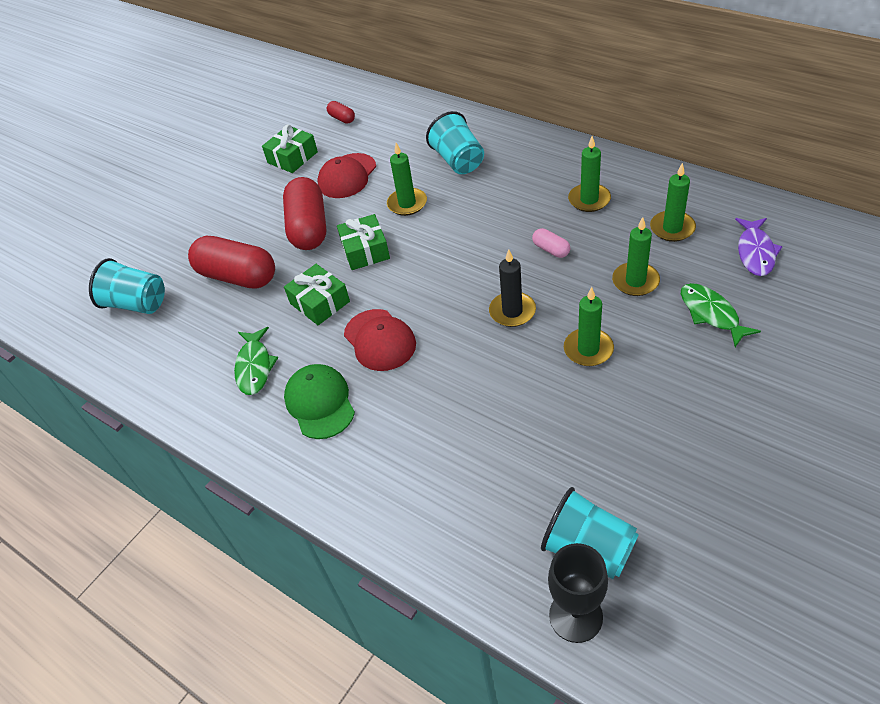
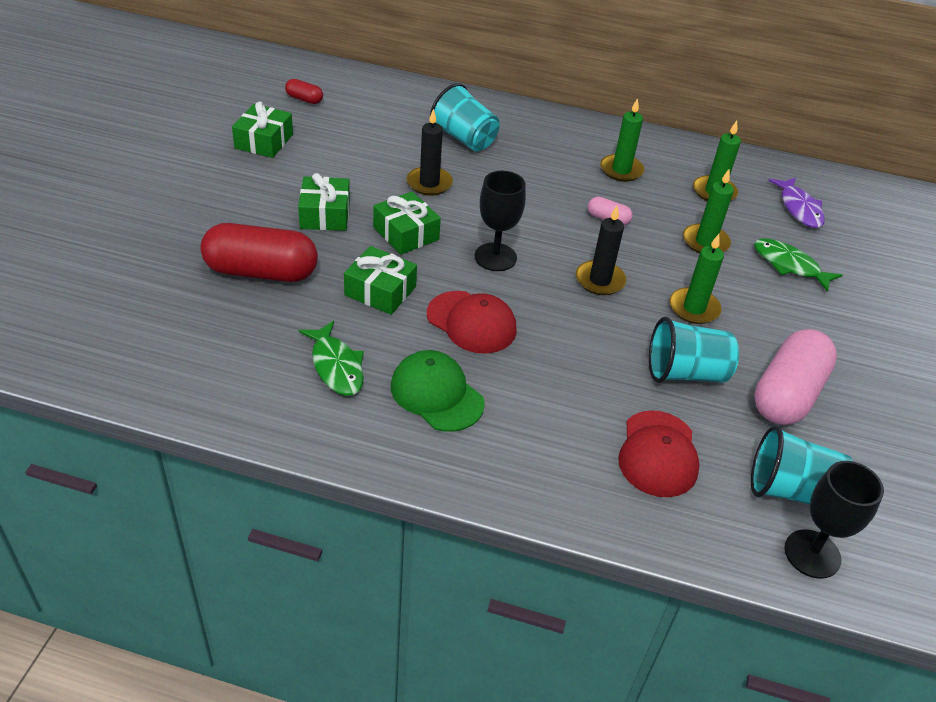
camera: 30 degrees left, 5 degrees down
(137, 304) = (139, 313): turquoise cup -> turquoise cup (685, 373)
(309, 228) = (325, 214): red capsule -> green gift
(347, 176) = (343, 158): red cap -> red cap (658, 454)
(407, 204) = (429, 183): green candle -> black candle
(430, 280) = (495, 257): none -> black goblet
(636, 450) = (787, 394): none -> pink capsule

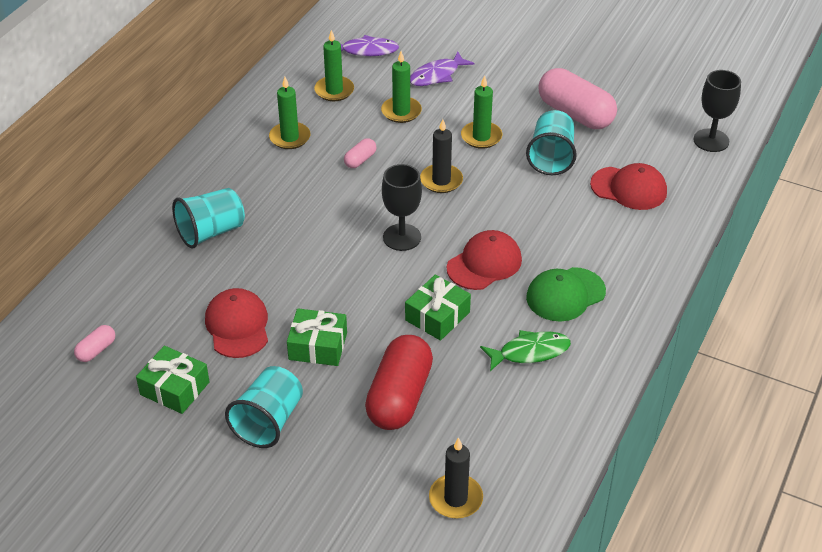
camera: 75 degrees left, 0 degrees up
(304, 99) = (96, 350): red capsule -> pink capsule
(344, 166) = (237, 326): none -> red cap
(406, 233) = (358, 291): green gift -> none
(429, 183) = (282, 266): black candle -> black candle (455, 498)
(789, 265) = (437, 75): green fish -> purple fish
(791, 490) = (661, 135): turquoise cup -> turquoise cup (268, 421)

